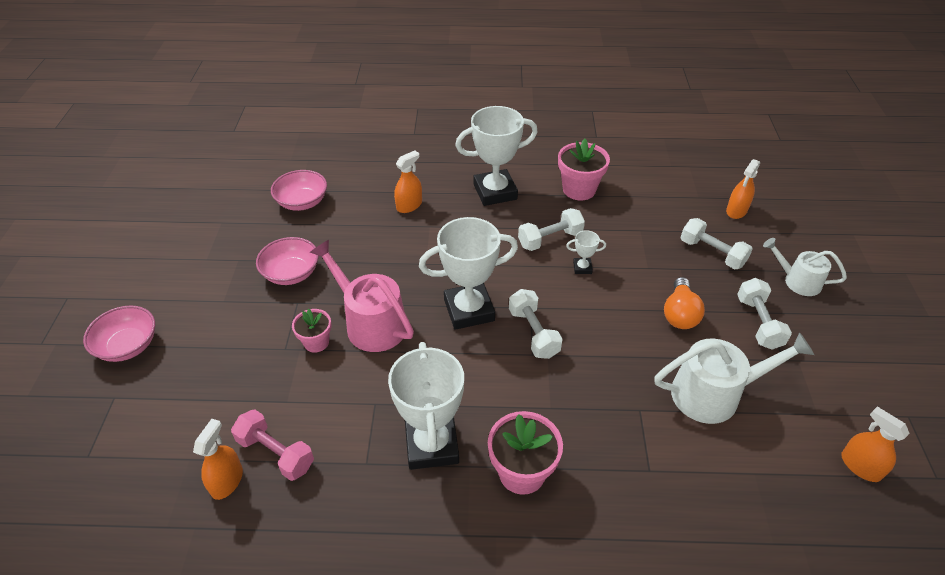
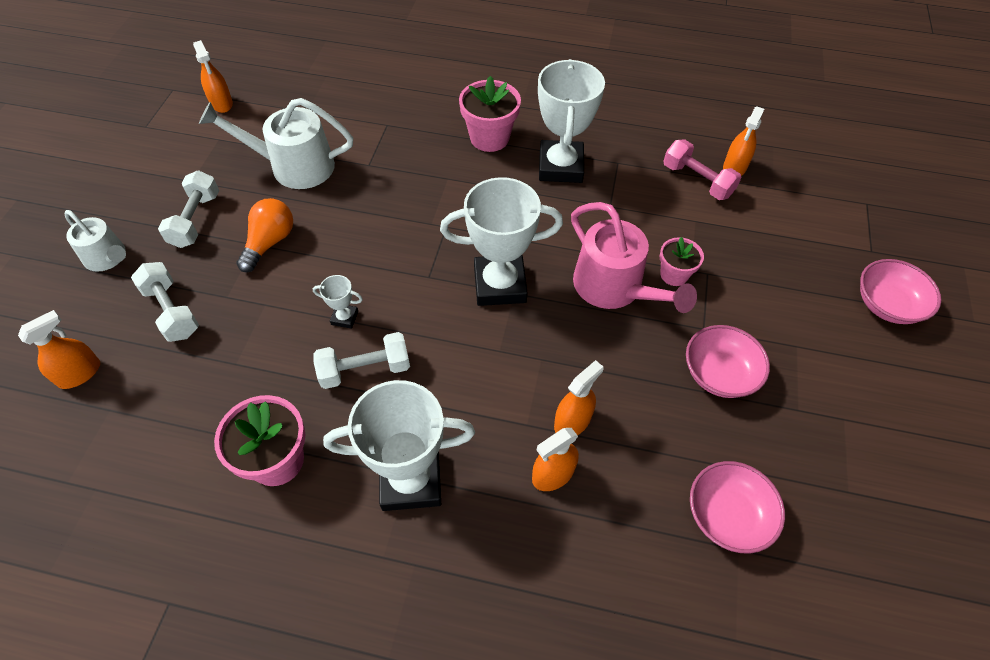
camera: 170 degrees left, 10 degrees up
(399, 232) = (572, 421): none -> orange spray bottle
(533, 333) = (436, 247): white dumbbell -> none

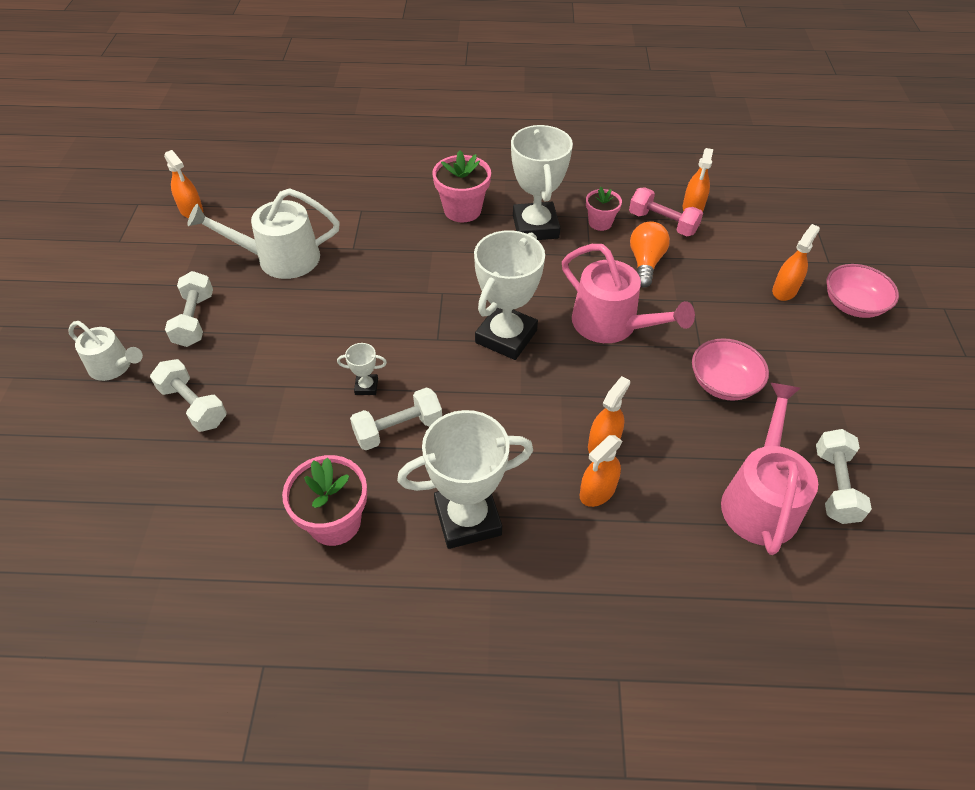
camera: 10 degrees left, 5 degrees down
(79, 373) = (115, 476): orange spray bottle -> orange spray bottle (784, 290)
(270, 242) = (274, 330): orange light bulb -> orange light bulb (645, 263)
(500, 284) = (506, 336): white trophy -> white trophy turned 45 degrees counterclockwise
(674, 275) = (662, 306): pink flower pot -> pink flower pot (600, 223)
(727, 515) = (760, 500): pink bowl -> pink watering can
(815, 513) = (834, 485): none -> white dumbbell

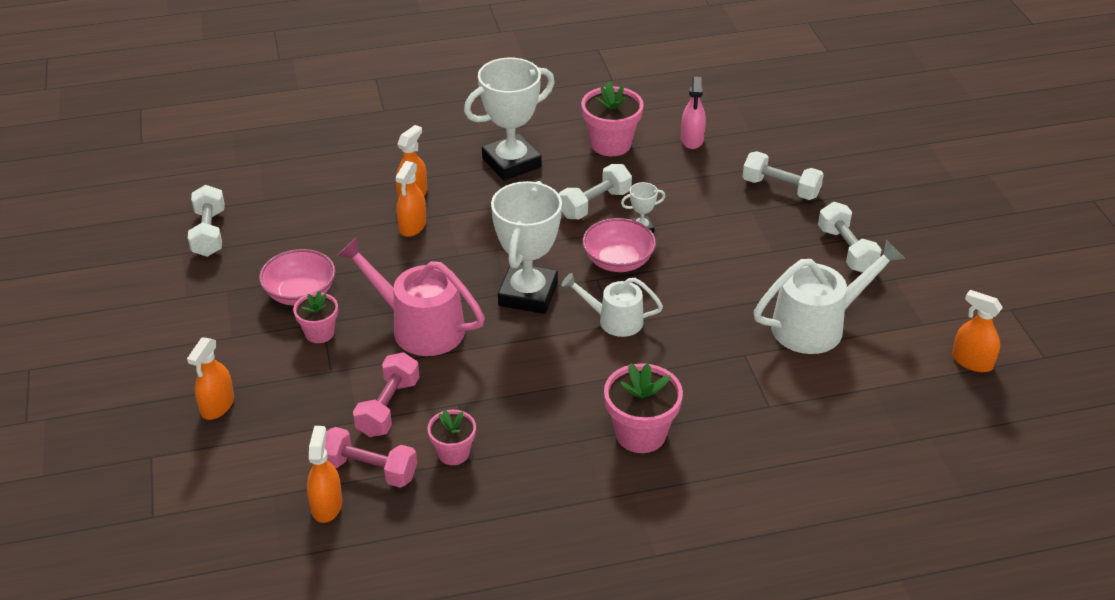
camera: 165 degrees right, 10 degrees down
(114, 366) = (878, 201): white watering can -> white watering can (614, 320)
(234, 505) = (692, 139): none -> pink spray bottle
(535, 227) = (536, 429): white trophy -> none
(645, 263) = (388, 407): orange light bulb -> pink dumbbell
(702, 337) = (319, 333): none -> pink flower pot
(760, 500) = (276, 213): pink watering can -> none
(853, 305) = (138, 403): pink bowl -> pink bowl (618, 261)

